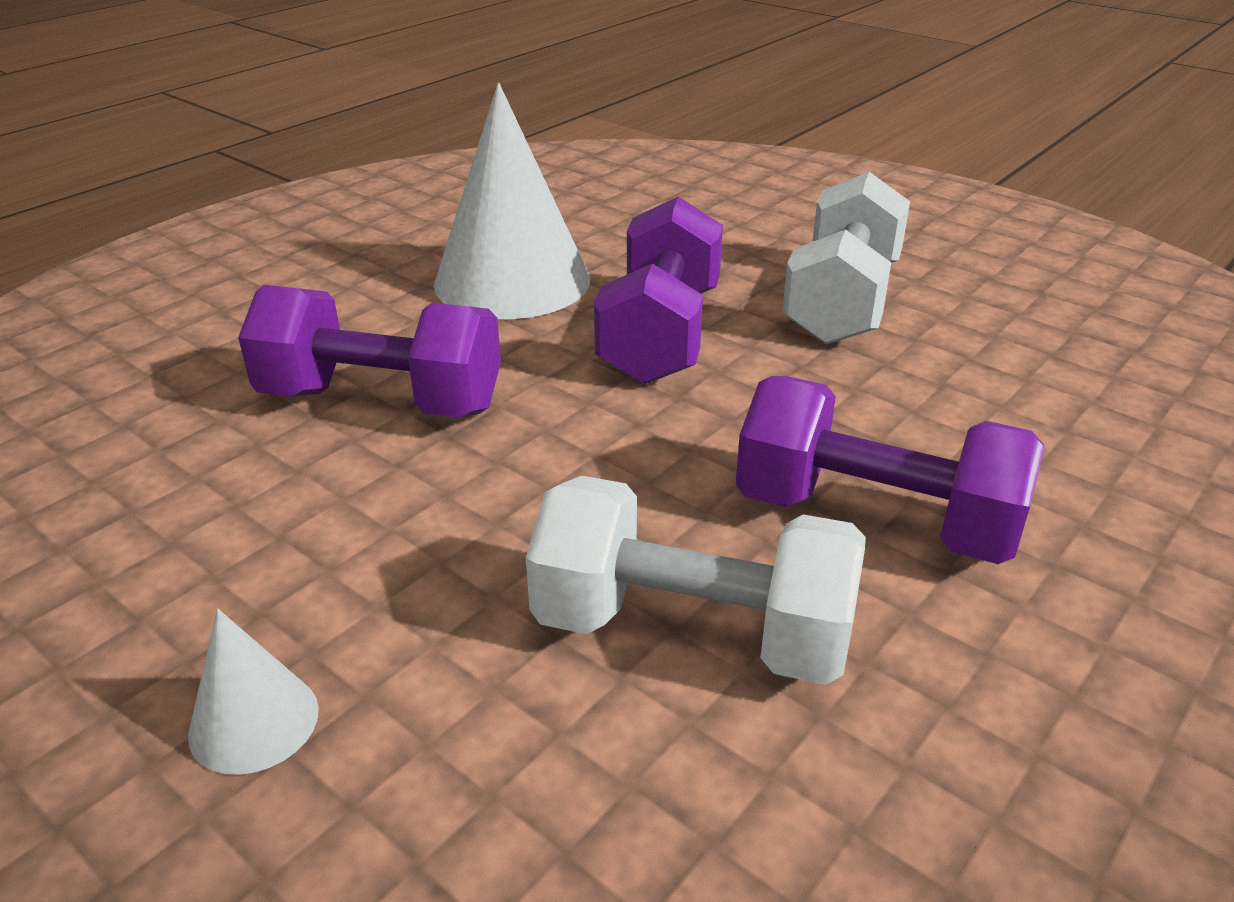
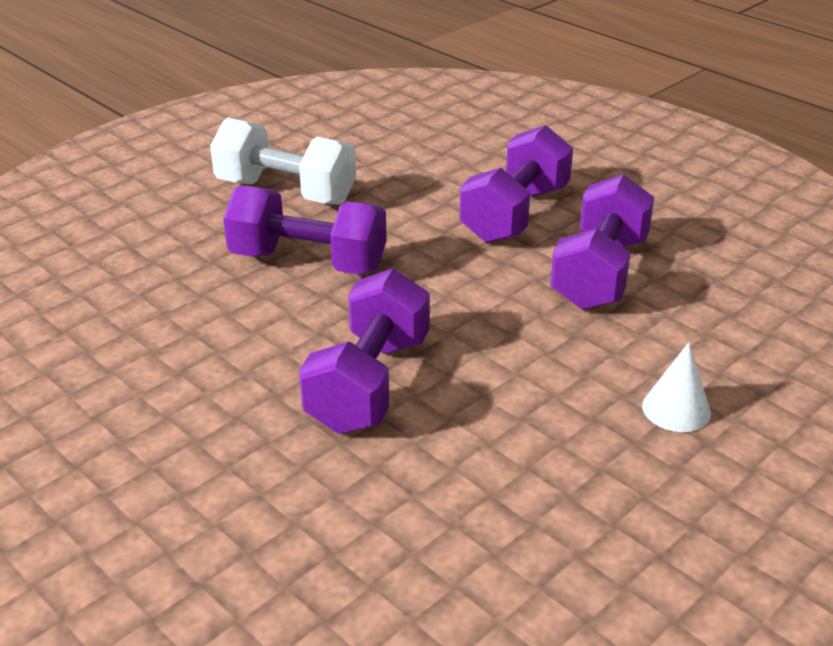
camera: 85 degrees left, 0 degrees up
(512, 281) = (196, 324): white cone -> none
(692, 632) = (599, 273): white dumbbell -> purple dumbbell

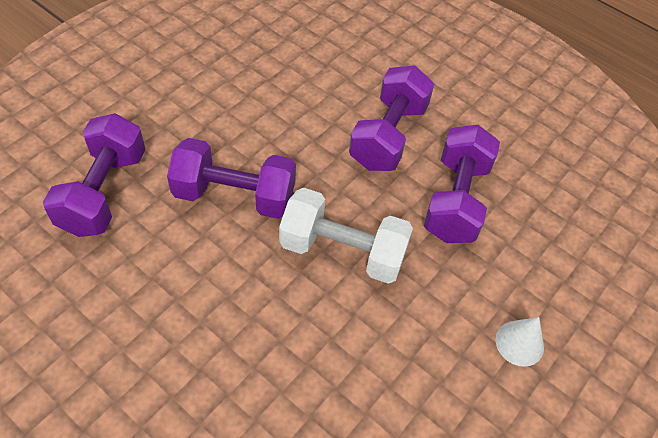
camera: 10 degrees left, 20 degrees up
(286, 192) = (207, 114): white dumbbell -> white dumbbell (343, 251)
(369, 383) = (296, 329): purple dumbbell -> purple dumbbell (104, 192)

